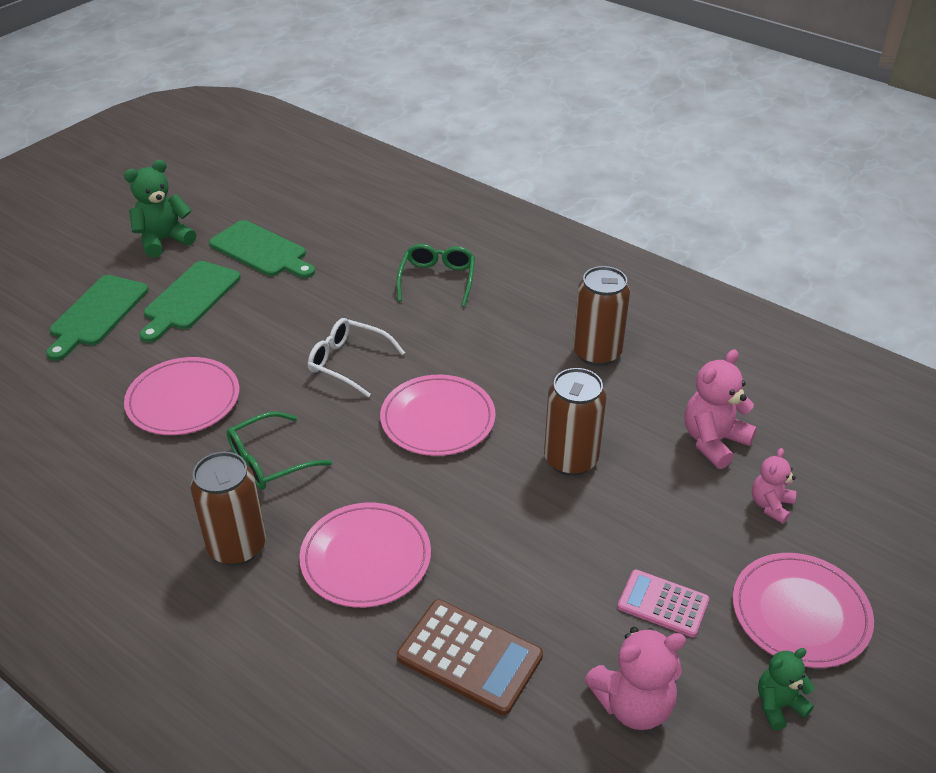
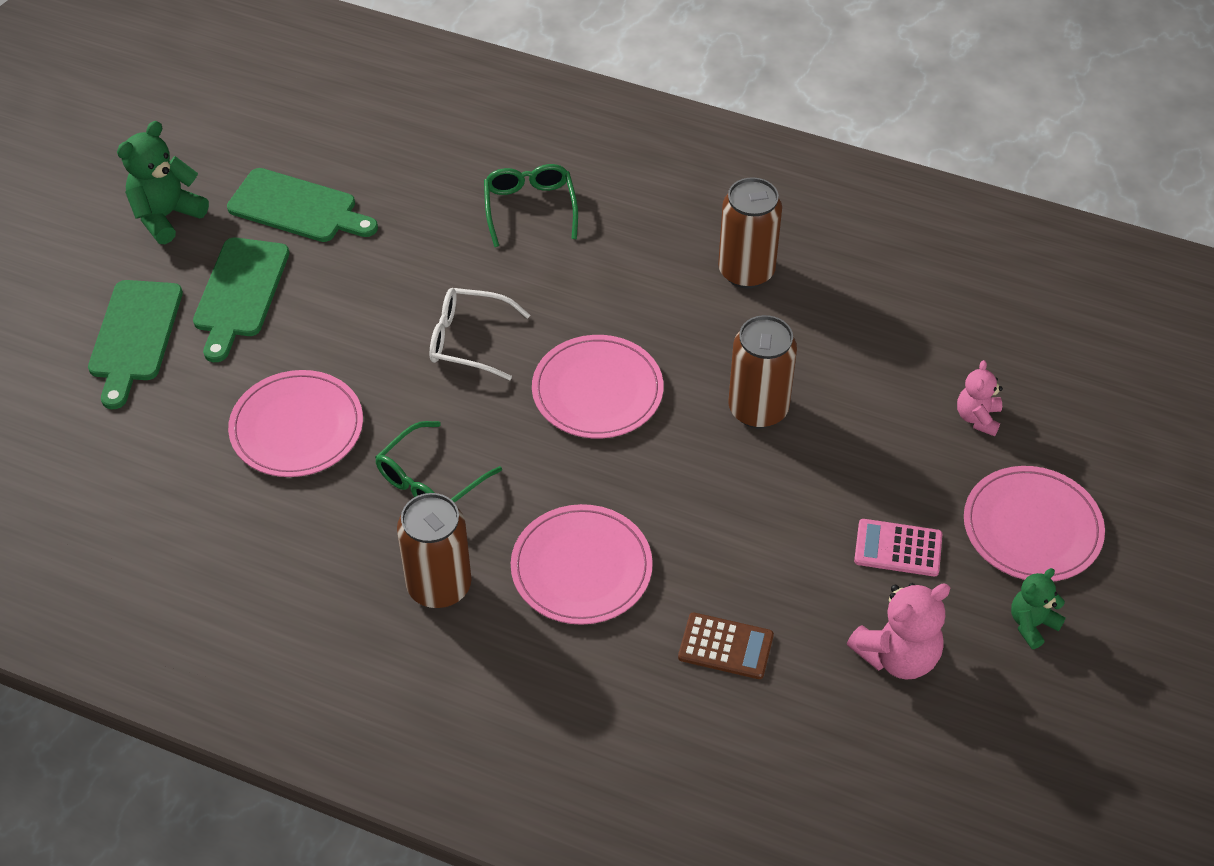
camera: 15 degrees left, 10 degrees up
(469, 657) = (725, 646): brown calculator -> brown calculator, size x0.66
(713, 441) = (901, 356): pink teddy bear -> none

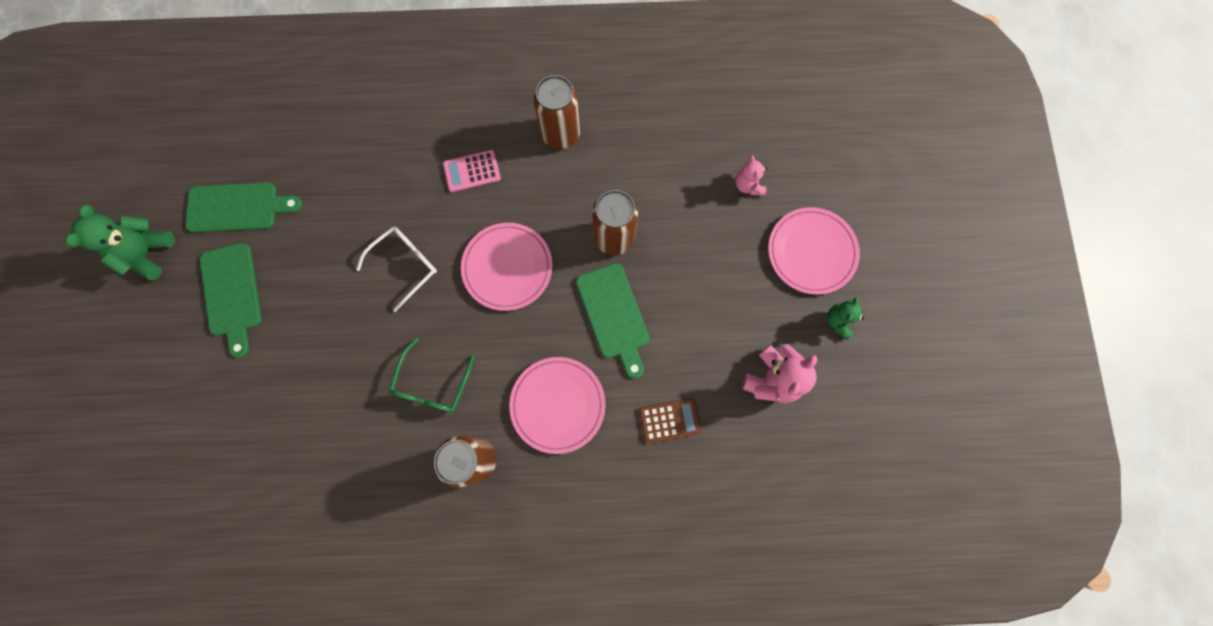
camera: 25 degrees left, 25 degrees up
(135, 336) = (176, 360): green cutting board -> green cutting board (614, 315)
(297, 427) = (324, 383): pink plate -> none
(468, 340) = (405, 265): white glasses -> white glasses turned 150 degrees clockwise
(530, 208) = (397, 142): green glasses -> none
(898, 548) = (740, 302): pink calculator -> pink calculator (472, 171)

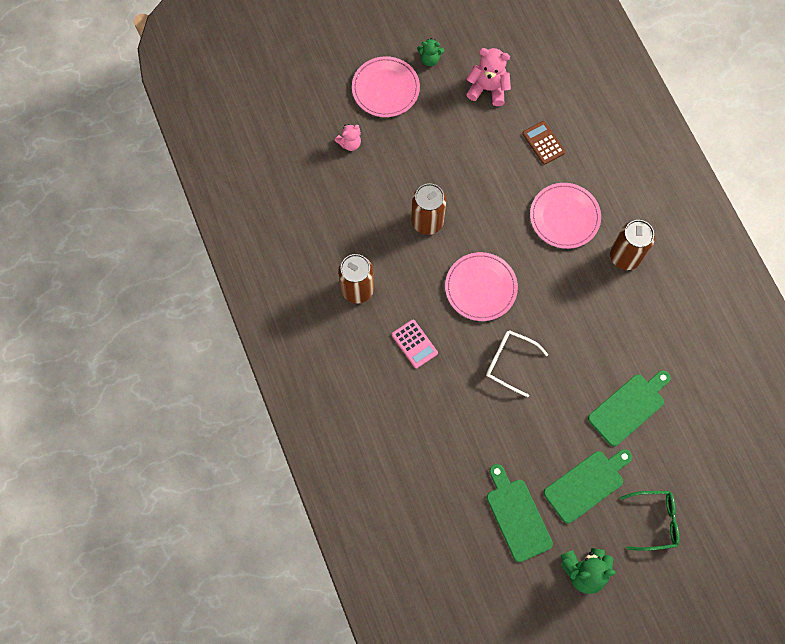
camera: 110 degrees left, 5 degrees down
(432, 384) = (588, 306): green glasses -> green glasses (655, 521)
(614, 315) = (485, 202): green cutting board -> green cutting board (628, 407)

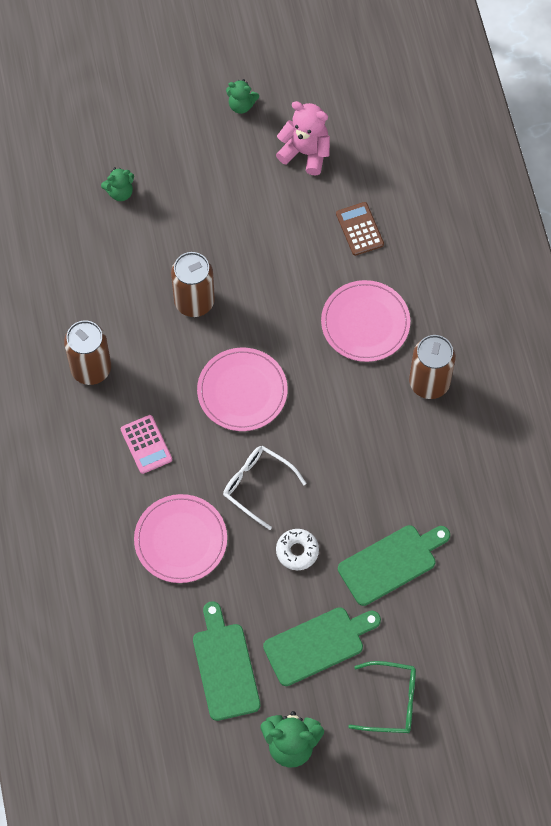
camera: 10 degrees right, 5 degrees down
(350, 143) = (120, 192): pink teddy bear -> green teddy bear
(385, 88) = (179, 132): pink plate -> pink plate (180, 540)
(553, 410) = (297, 551): none -> white donut

